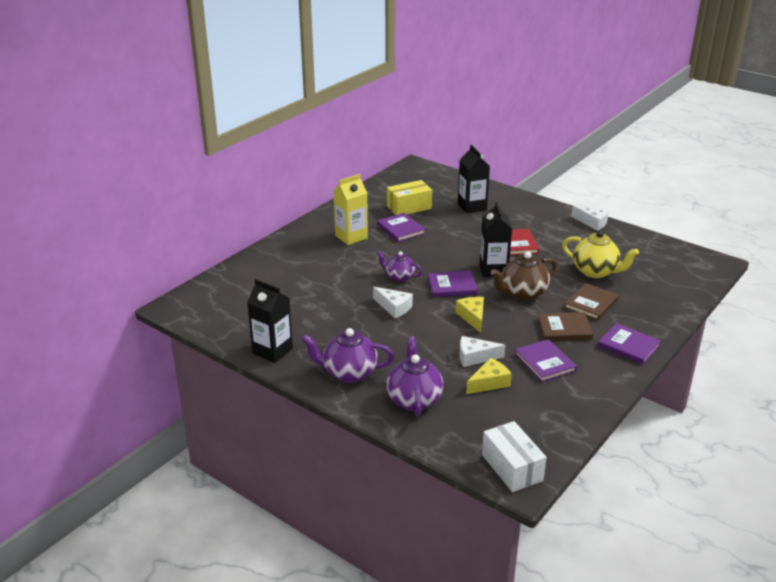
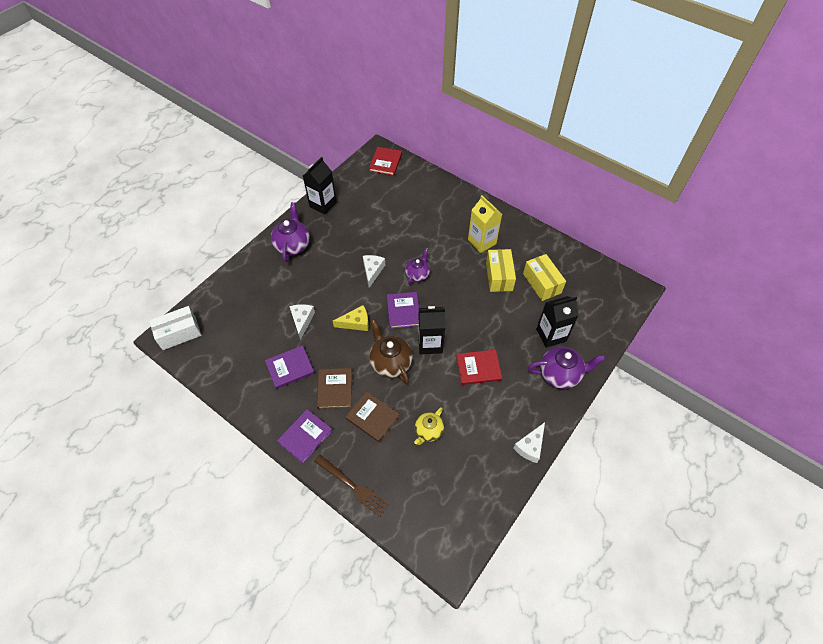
camera: 90 degrees right, 25 degrees up
(200, 301) = (385, 162): none -> red book
(394, 307) = (372, 271): white cheese -> white cheese turned 150 degrees clockwise
(400, 229) = (499, 276): purple book -> yellow box
(414, 399) = (259, 281): purple teapot -> purple teapot (560, 374)
(489, 383) = (270, 328): yellow cheese -> none
(596, 272) = (428, 431): yellow teapot -> yellow teapot, size x0.64
(670, 313) = (353, 486): none -> brown fork

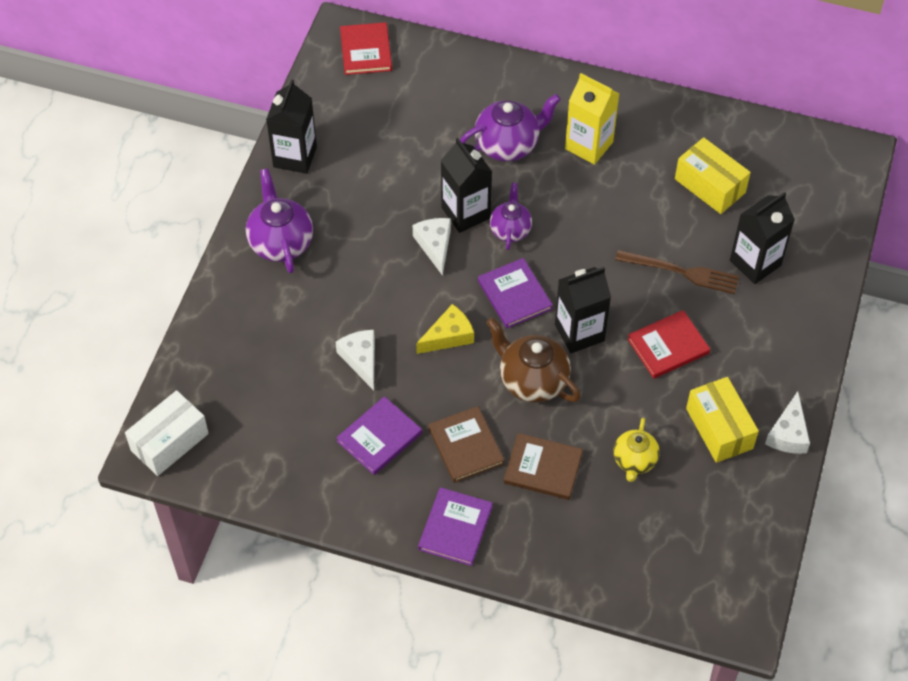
camera: 20 degrees left, 0 degrees up
(353, 486) = (560, 572): brown fork -> brown fork (682, 272)
(397, 258) = (465, 213): none -> black carton
(499, 276) = (639, 194): yellow box -> yellow box (719, 428)
(560, 374) = (791, 318): purple teapot -> purple teapot (508, 145)

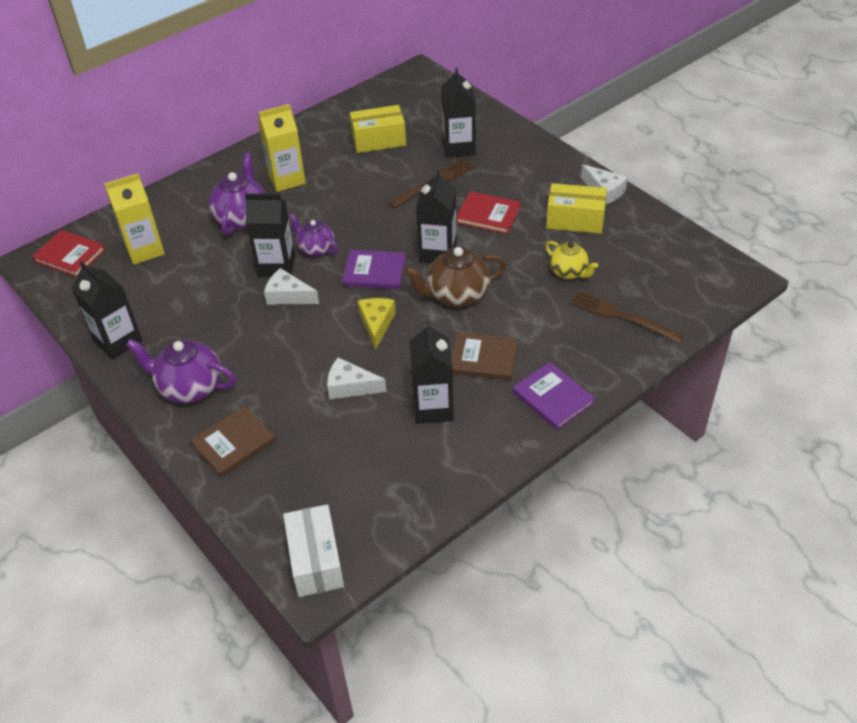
camera: 55 degrees left, 10 degrees down
(379, 437) = (433, 407): purple book -> black carton
(412, 100) = (145, 250): none -> yellow carton
(543, 468) = (537, 323): brown book -> brown book (234, 443)
(604, 537) = (622, 316): none -> brown fork
(668, 346) = (488, 215): red book -> red book turned 75 degrees counterclockwise

